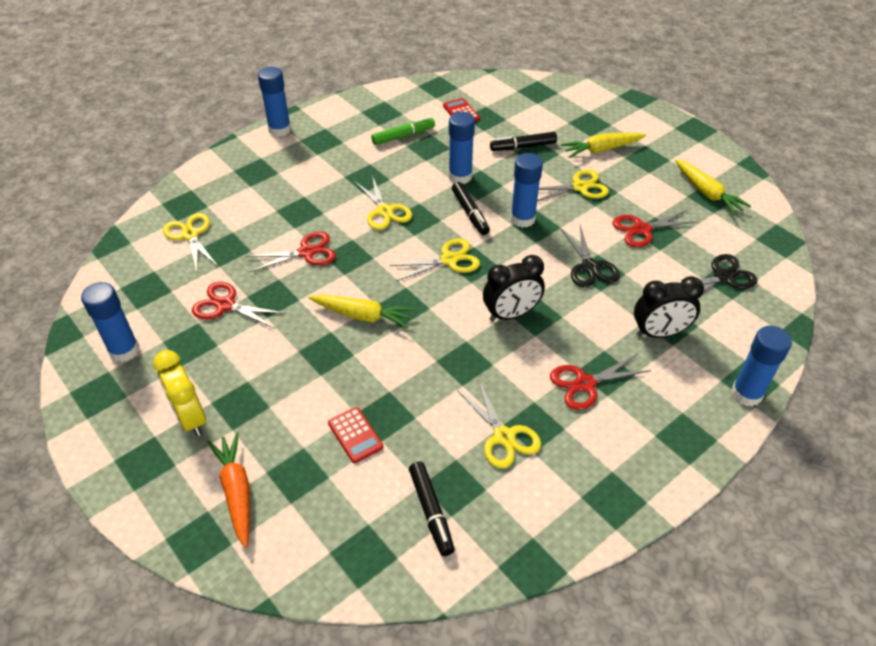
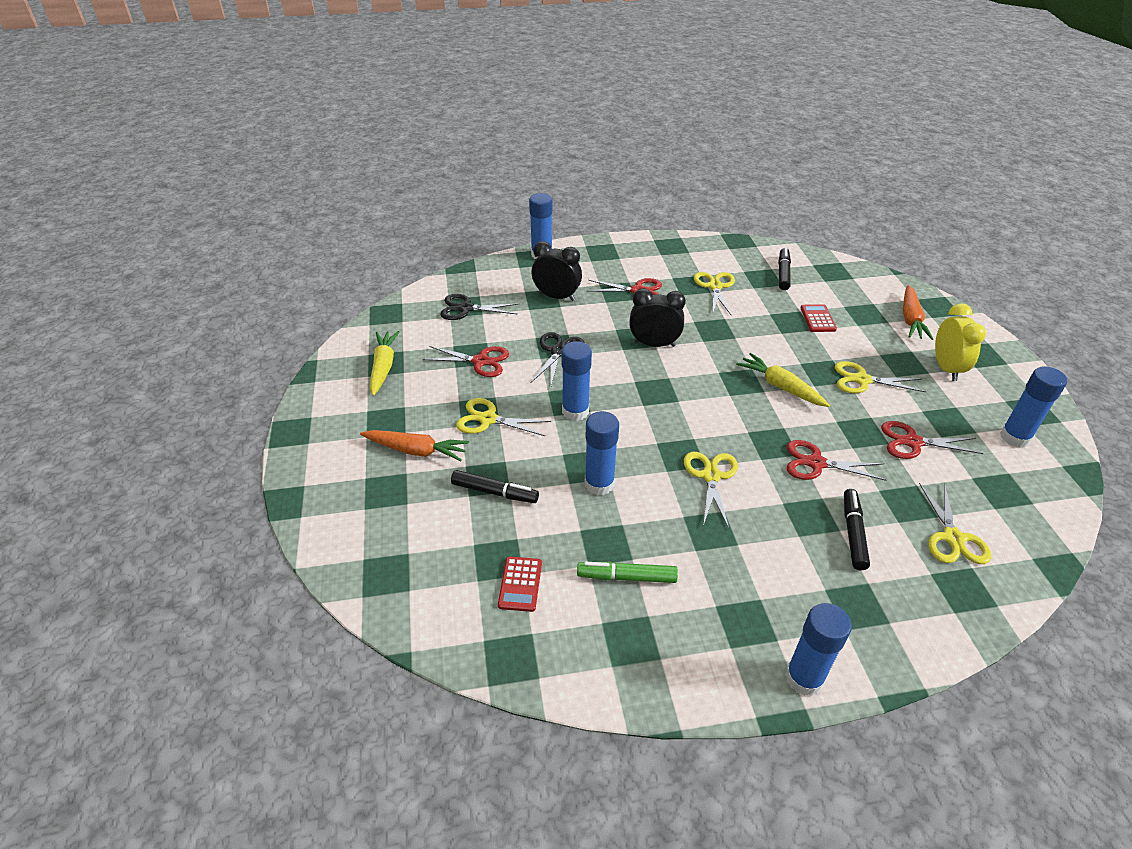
camera: 150 degrees left, 5 degrees down
(225, 305) = (912, 442): red scissors -> red scissors turned 135 degrees clockwise
(449, 260) = (675, 402): yellow scissors -> yellow scissors (861, 380)
(470, 213) = (621, 437): black marker -> black marker (853, 533)
(601, 149) = (416, 451): yellow carrot -> orange carrot

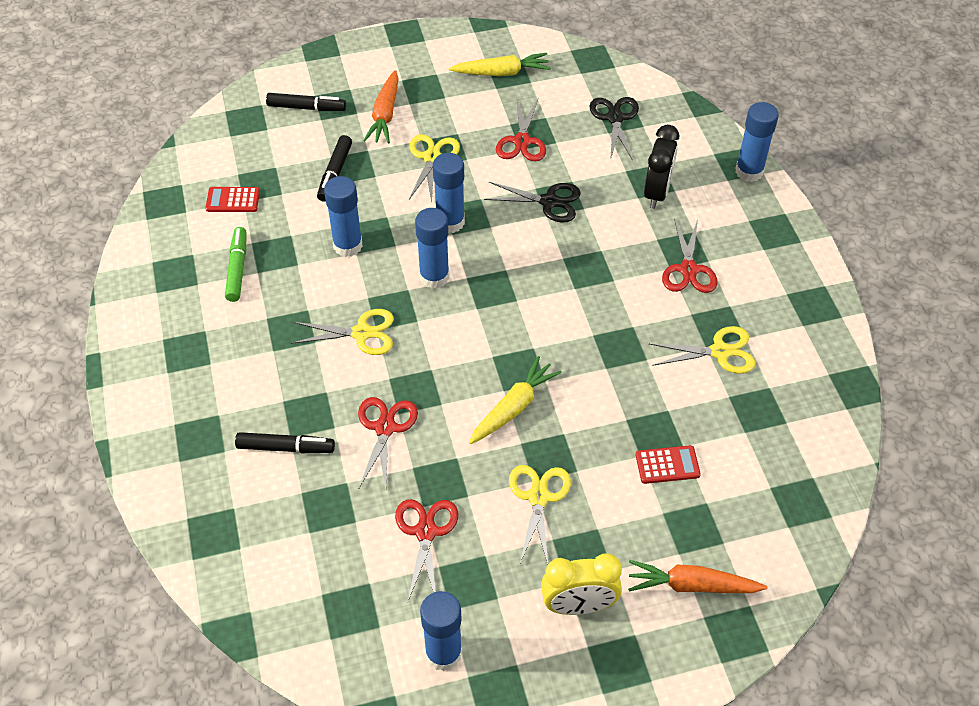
camera: 85 degrees right, 10 degrees up
(654, 344) = (578, 286): black clock -> none
(783, 273) = (776, 435): black marker -> black marker (306, 108)
(804, 678) = (129, 387): blue glue stick -> blue glue stick (434, 277)
(953, 538) = (278, 539): yellow scissors -> none

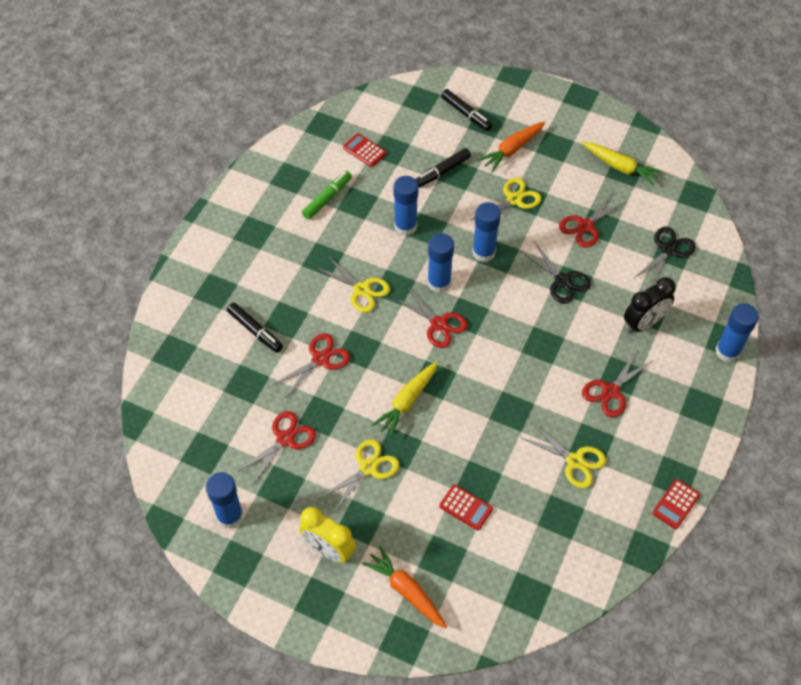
camera: 40 degrees right, 5 degrees up
(472, 315) = (438, 324): none -> red scissors
(513, 407) = (407, 401): yellow carrot -> yellow carrot turned 135 degrees clockwise
(838, 327) = (676, 504): none -> red calculator

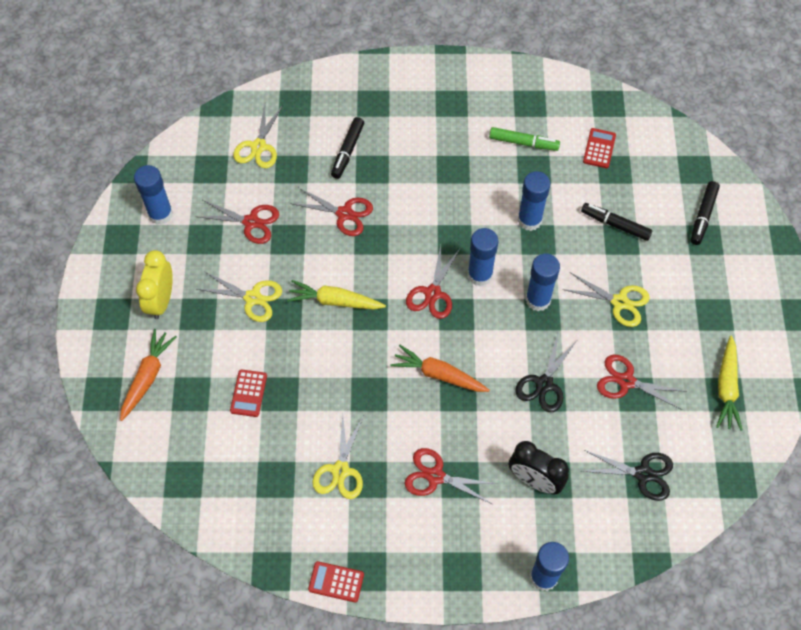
camera: 65 degrees right, 5 degrees up
(361, 290) = (436, 214): yellow scissors -> yellow scissors (258, 147)
(512, 150) = (683, 276): orange carrot -> orange carrot (439, 374)

